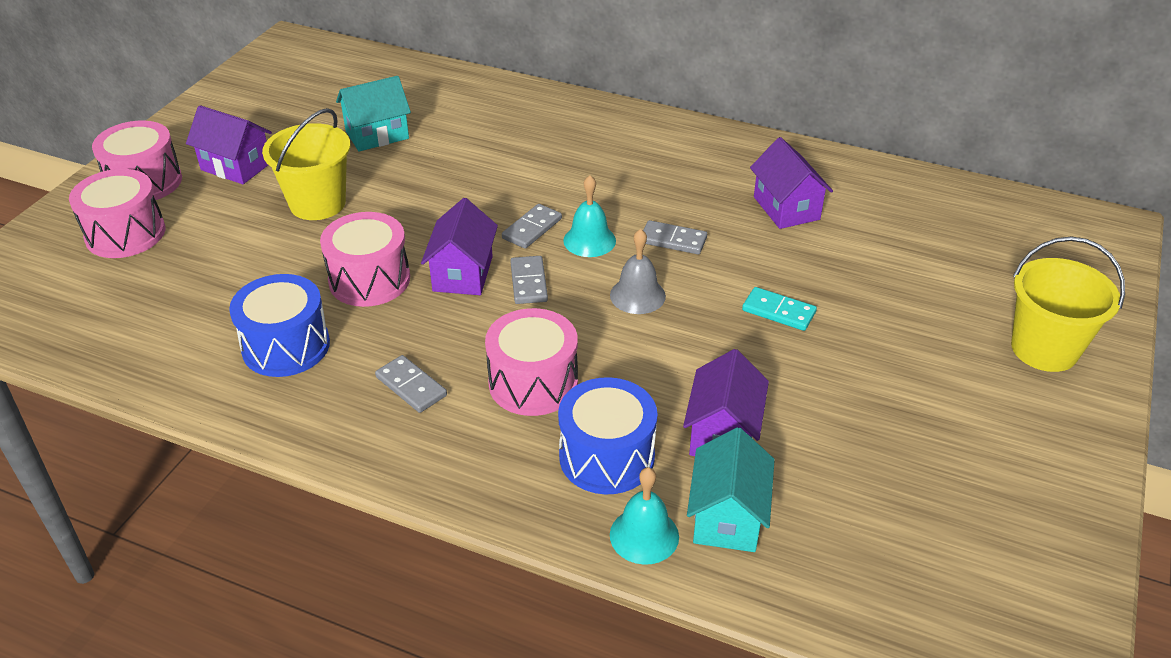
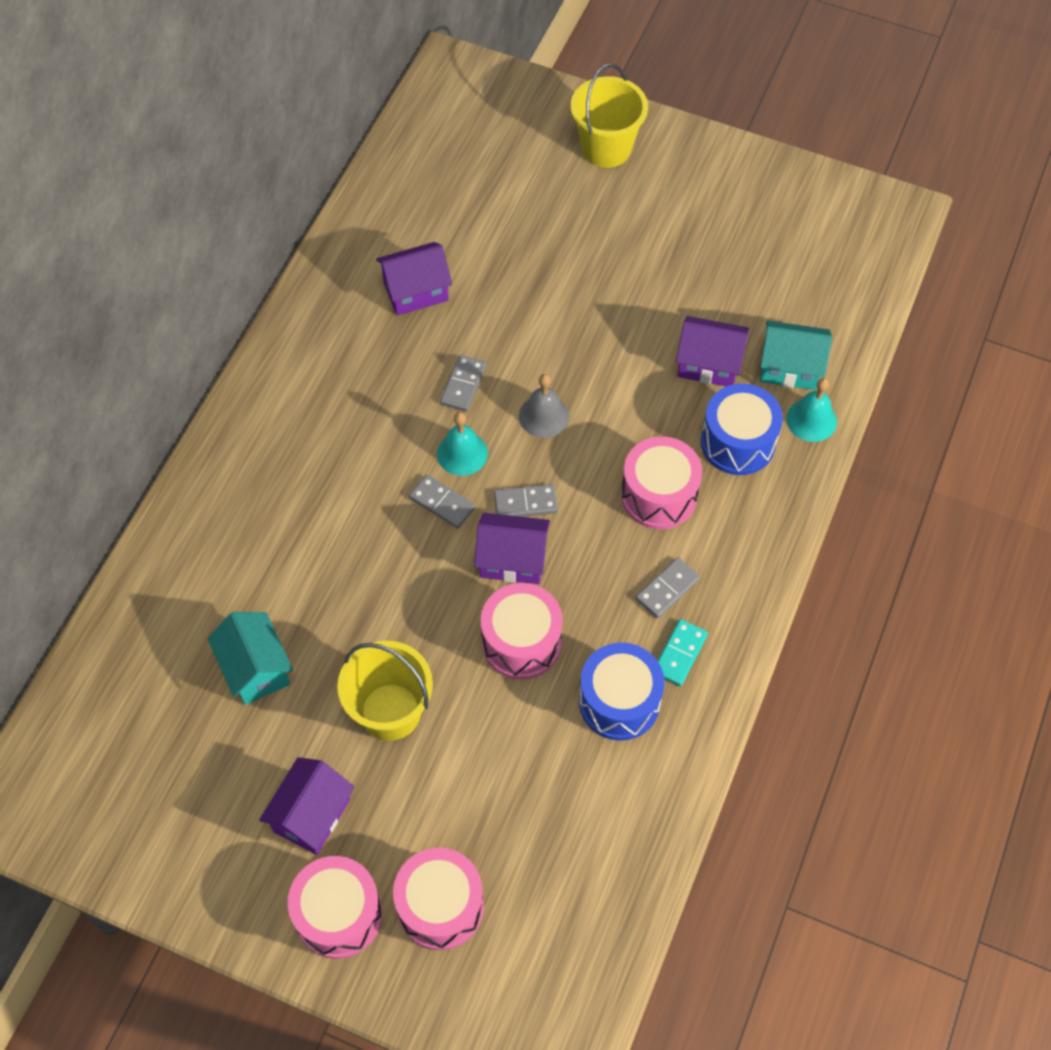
camera: 90 degrees left, 20 degrees up
(778, 311) = (564, 313): turquoise domino -> turquoise domino (680, 654)

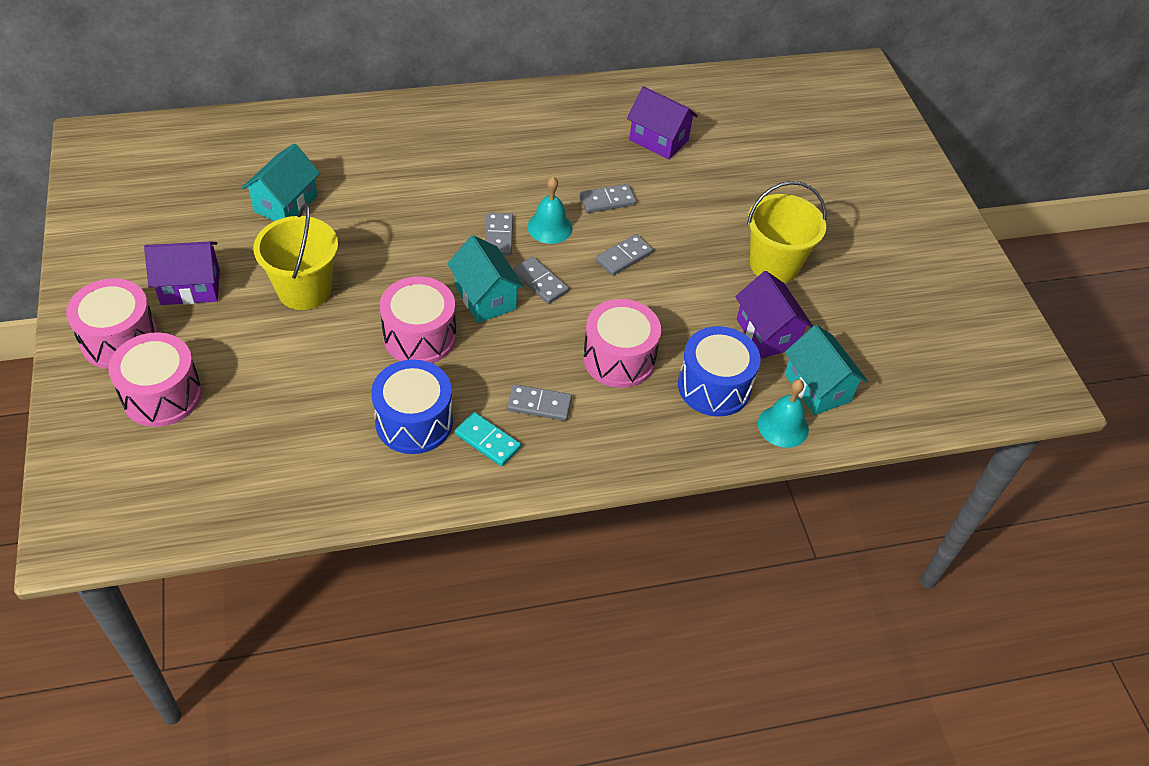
camera: 50 degrees right, 10 degrees down
(512, 560) = (485, 298): purple house -> turquoise house
(544, 416) = (624, 257): grey bell -> grey domino
(606, 148) = (892, 181): yellow bucket -> yellow bucket (774, 264)
(680, 654) = (487, 441): turquoise domino -> turquoise domino turned 45 degrees clockwise

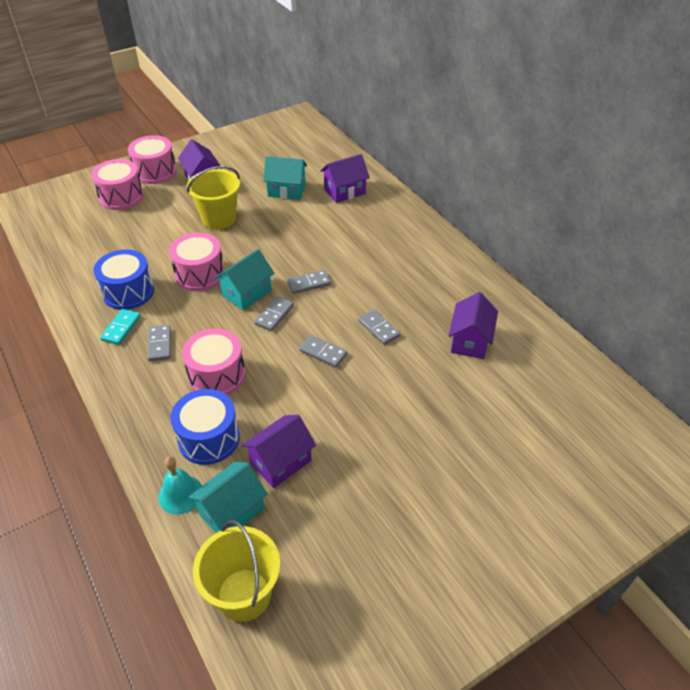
camera: 75 degrees right, 5 degrees down
(329, 149) = (344, 191): none -> purple house
(550, 227) = (332, 305): turquoise bell -> none
(774, 264) = (365, 450): yellow bucket -> yellow bucket (244, 594)

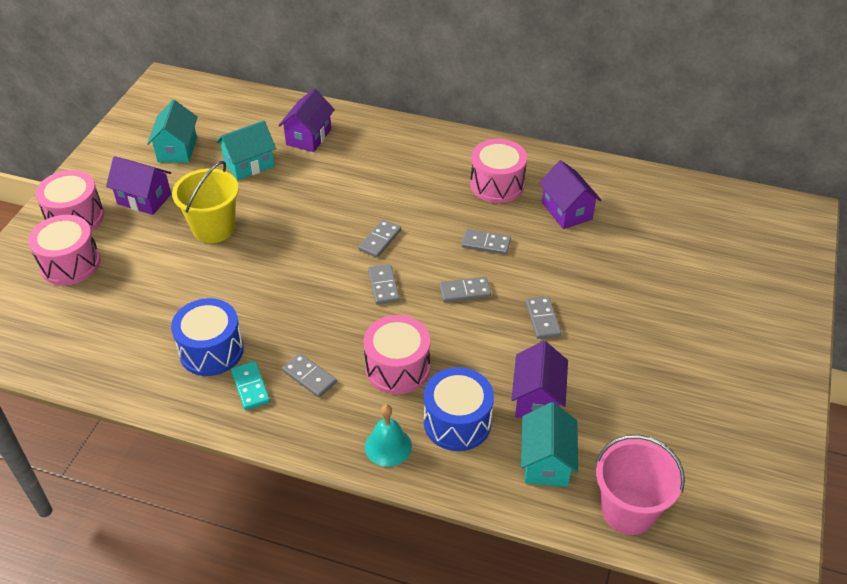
camera: 40 degrees left, 0 degrees up
(181, 494) = (490, 480): turquoise bell -> turquoise bell (388, 446)
(200, 274) = (264, 291): pink drum -> pink drum (497, 184)
(244, 594) = (628, 510): yellow bucket -> pink bucket
(247, 293) = (333, 282): turquoise house -> turquoise house (177, 149)
(354, 408) = (542, 319): none -> grey domino

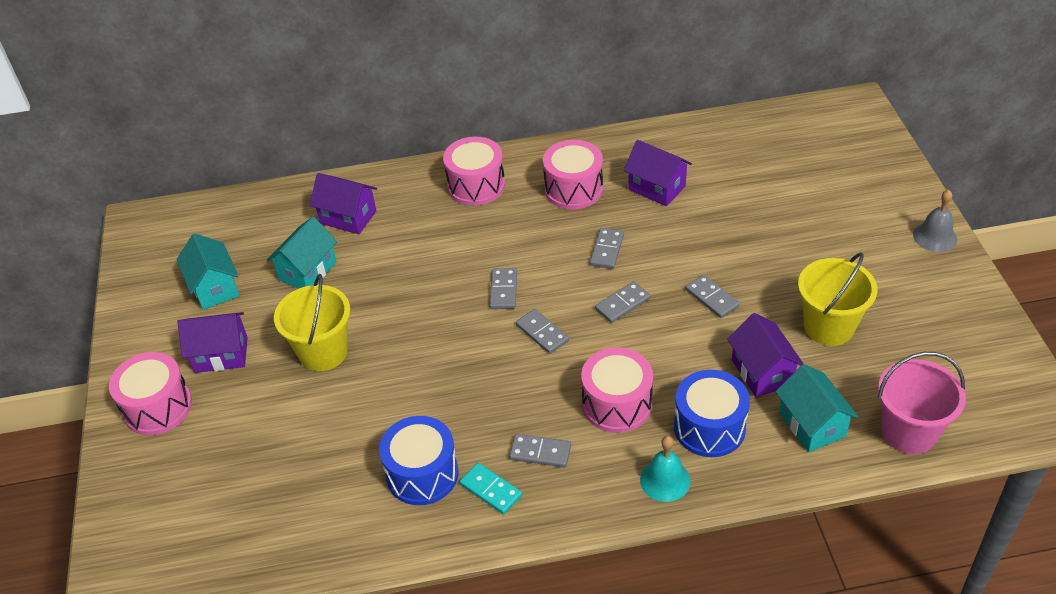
camera: 25 degrees left, 0 degrees up
(70, 263) = (194, 458): pink drum -> pink drum (476, 185)
(308, 137) = (348, 217): purple house -> purple house turned 60 degrees counterclockwise
(486, 244) = (607, 250): grey domino -> grey domino turned 60 degrees counterclockwise
(626, 388) = (829, 326): none -> yellow bucket
(788, 355) = (935, 237): none -> grey bell

